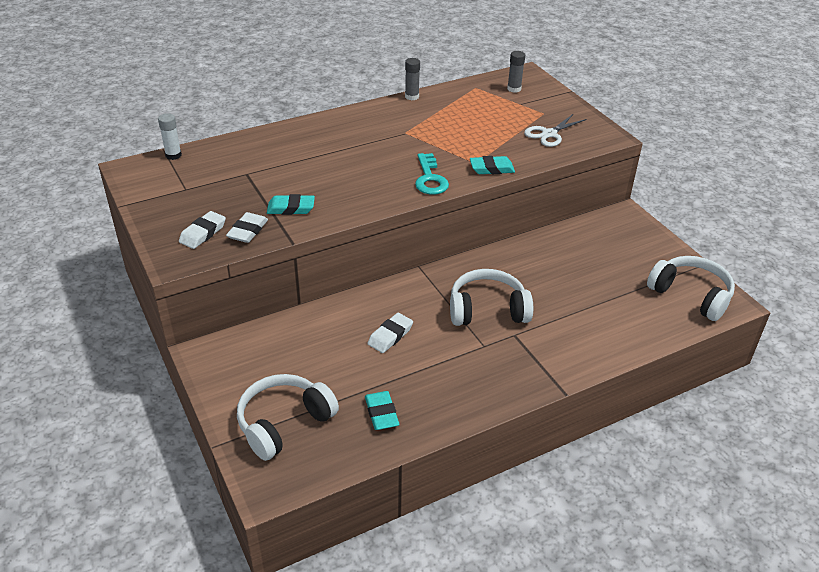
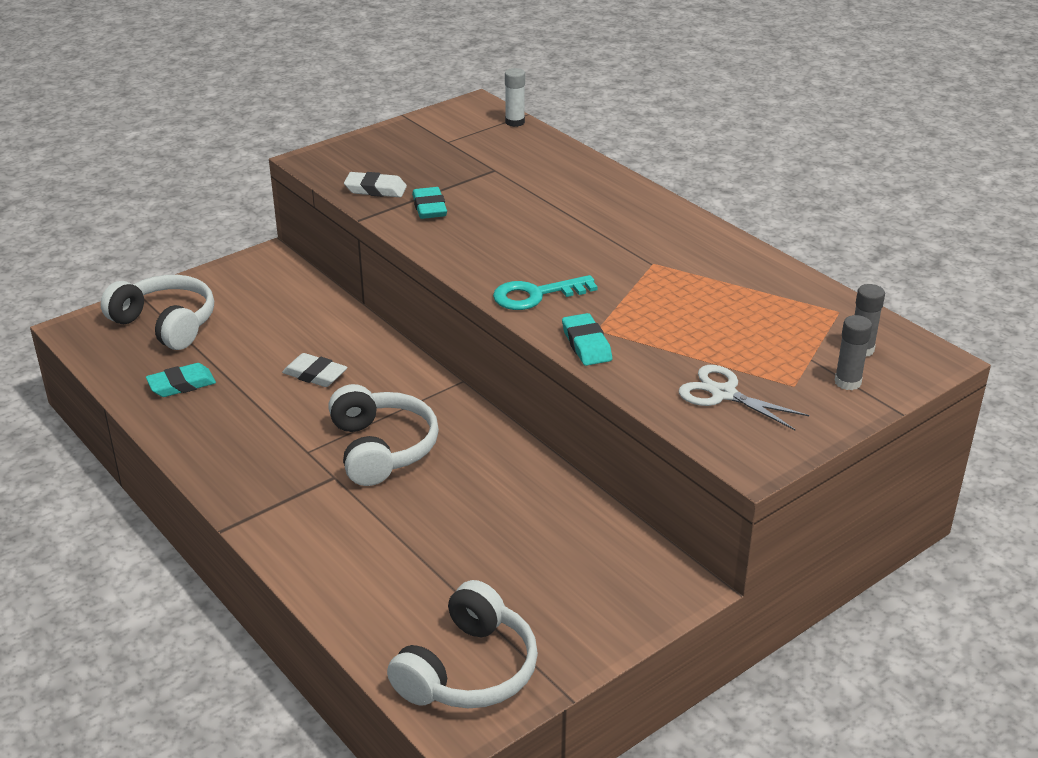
camera: 80 degrees right, 5 degrees down
(203, 233) = (364, 166): white eraser -> none
(412, 96) = (765, 257): grey glue stick -> grey glue stick (847, 382)

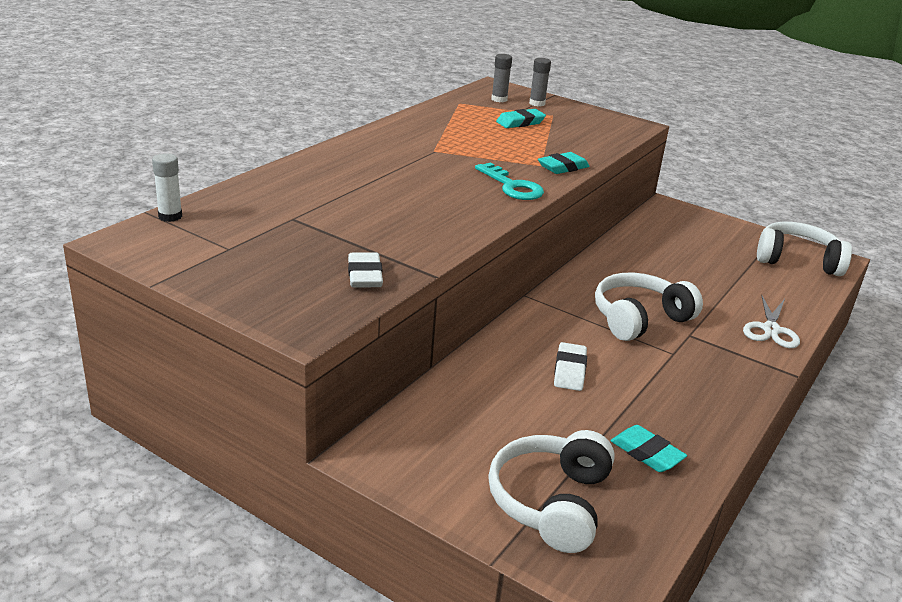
camera: 110 degrees left, 5 degrees down
(429, 207) = (391, 242): turquoise eraser -> turquoise eraser (520, 122)
(723, 394) = (579, 131): white scissors -> white scissors (770, 330)

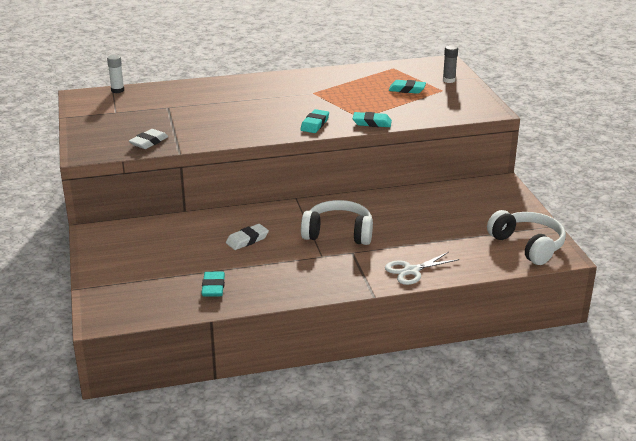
camera: 45 degrees right, 0 degrees up
(499, 99) = (426, 71): grey glue stick -> none
(512, 186) = (315, 124): turquoise key -> turquoise eraser
(551, 502) = (134, 283): white headphones -> none

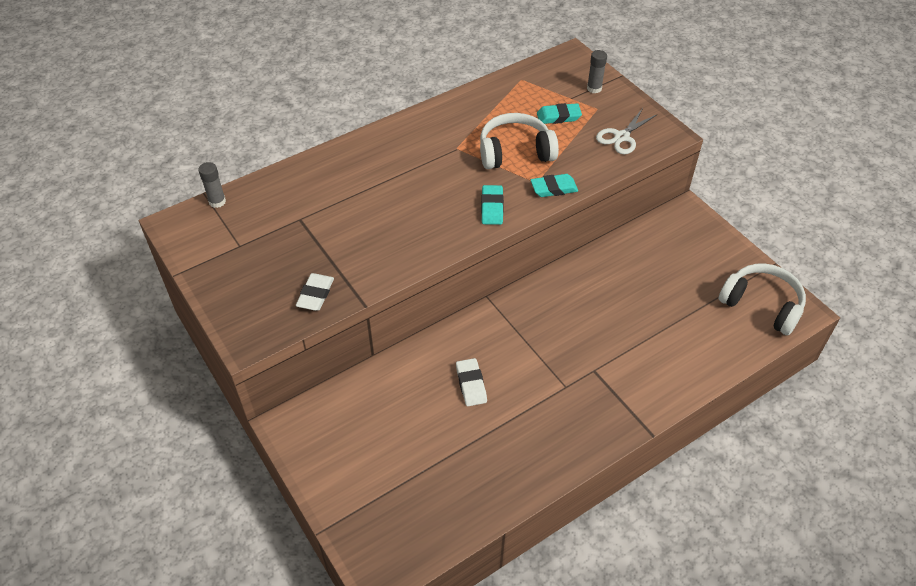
camera: 20 degrees left, 20 degrees up
(117, 90) = (217, 201): white glue stick -> grey glue stick
(213, 287) = (476, 477): turquoise eraser -> none
(247, 240) = (471, 384): white eraser -> white eraser turned 45 degrees counterclockwise
(338, 233) = (563, 343): white headphones -> white headphones (515, 152)
(411, 271) = (669, 381): white scissors -> white scissors (621, 137)

